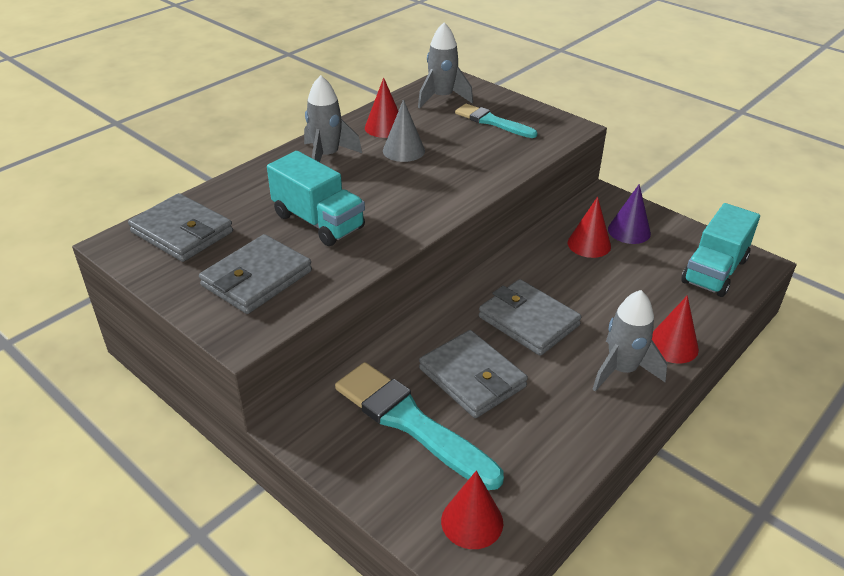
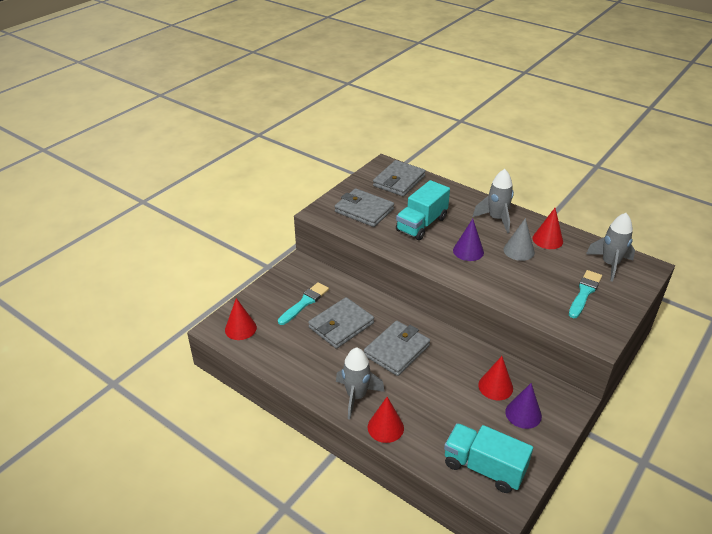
camera: 85 degrees right, 0 degrees up
(396, 188) = (468, 251): none -> purple cone
(411, 422) = (304, 303): turquoise brush -> turquoise brush, size x0.61

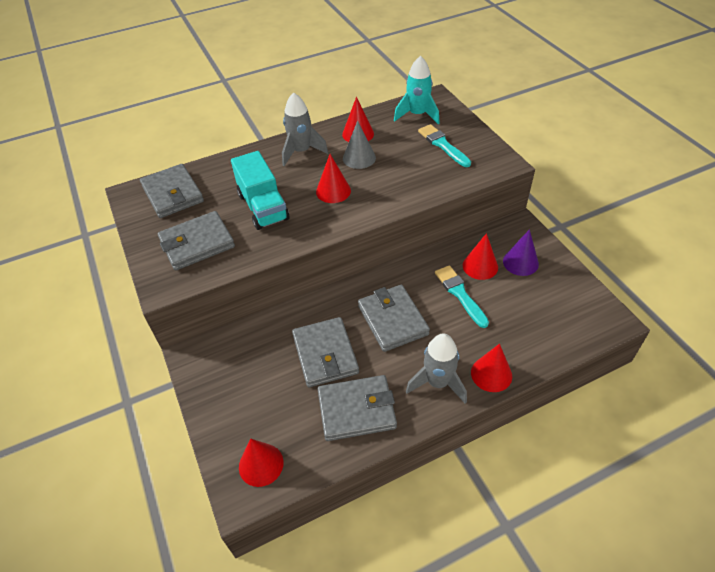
camera: 60 degrees left, 10 degrees up
(304, 303) = (264, 376): turquoise brush -> turquoise brush (460, 294)
(306, 359) = (356, 410): none -> grey wallet
(468, 251) = (333, 191): purple cone -> red cone
(484, 467) = (570, 318): turquoise truck -> none
(610, 264) = (417, 115): grey rocket -> turquoise rocket

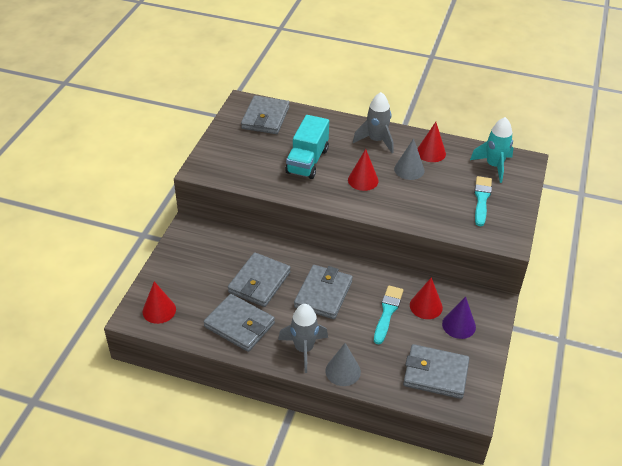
camera: 40 degrees right, 5 degrees down
(197, 244) = (244, 158): grey wallet -> grey wallet (435, 374)
(491, 374) = (343, 371): red cone -> grey cone

